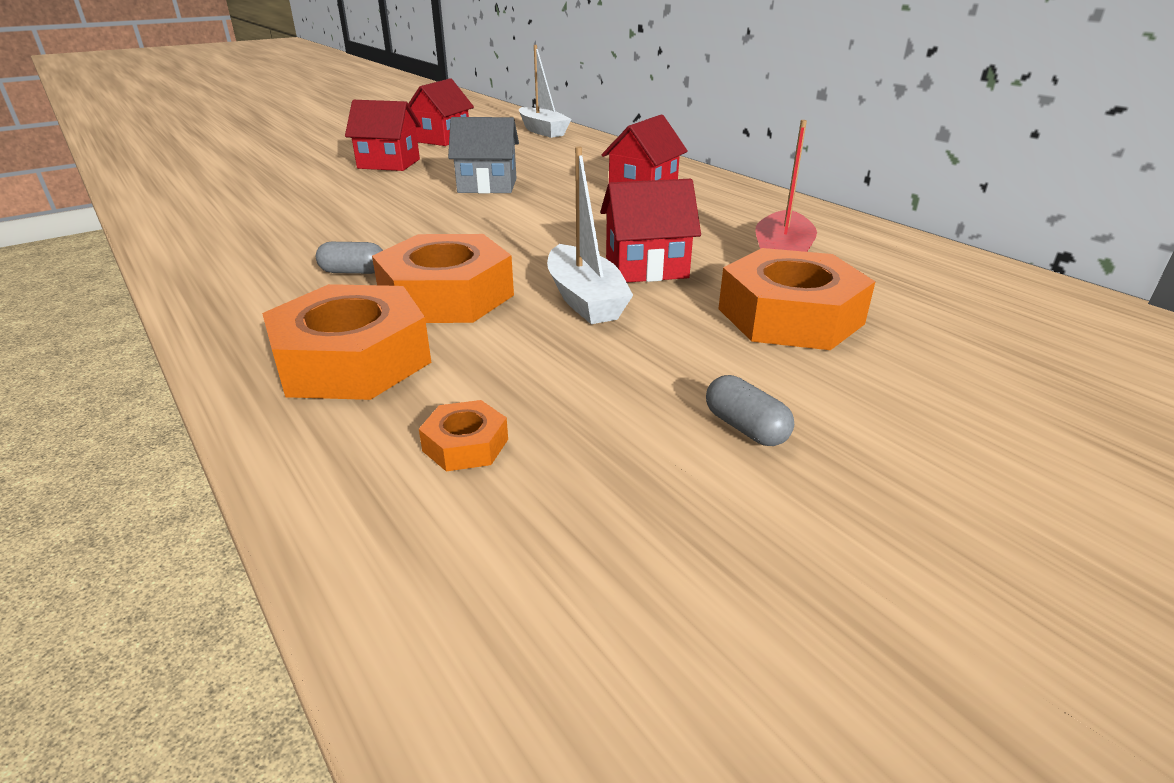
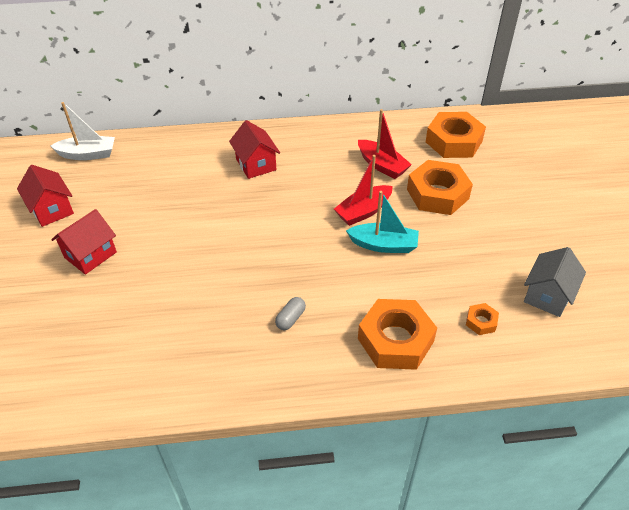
camera: 60 degrees left, 15 degrees up
(446, 295) = (347, 290): orange nut -> orange nut (453, 141)
(487, 186) = (190, 223): grey house -> grey house (547, 295)
(585, 299) = (383, 245): white boat -> turquoise boat
(646, 268) = (363, 211): red house -> red boat
(745, 428) = (506, 246): grey capsule -> none

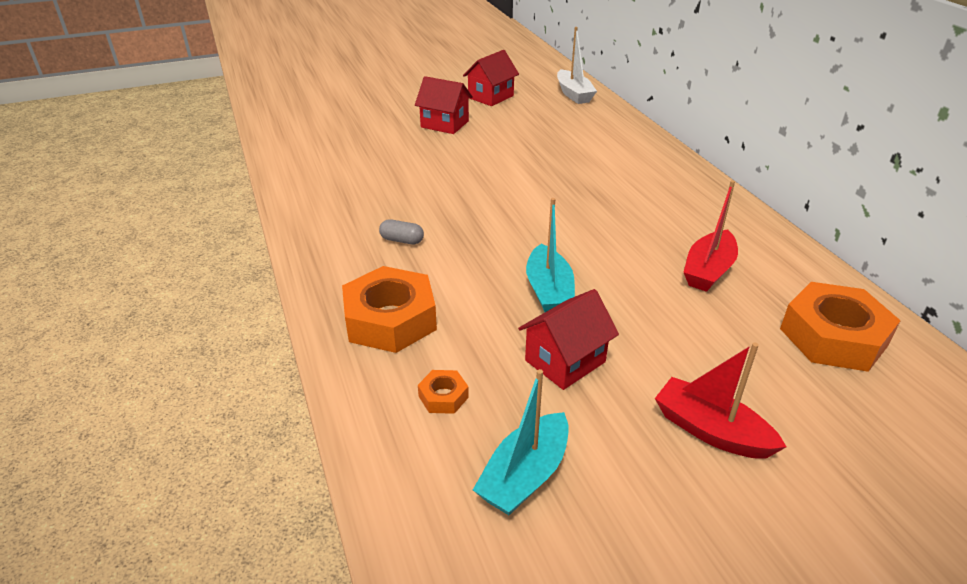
camera: 75 degrees right, 10 degrees down
(256, 164) = (631, 179): red house -> red house (565, 361)
(363, 211) = (602, 267): red boat -> red boat (711, 430)
(437, 194) = (686, 330): orange nut -> none
(547, 295) = (524, 475): grey house -> turquoise boat

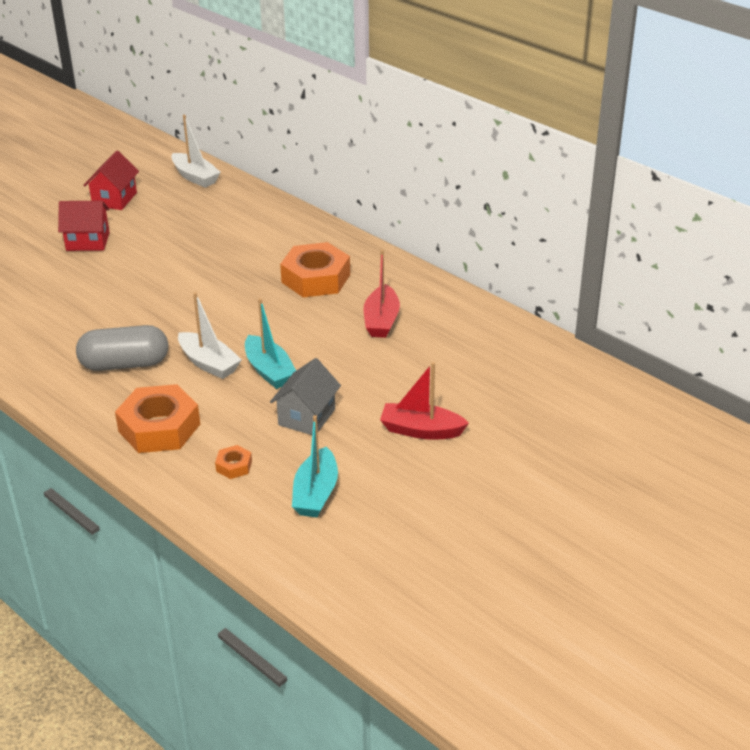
camera: 25 degrees left, 0 degrees up
(402, 240) = (125, 364): grey capsule -> grey capsule, size x2.20
(487, 264) = (209, 363): none -> white boat
(565, 361) = (307, 417): red house -> grey house
(833, 336) = (481, 345): orange nut -> orange nut (316, 278)

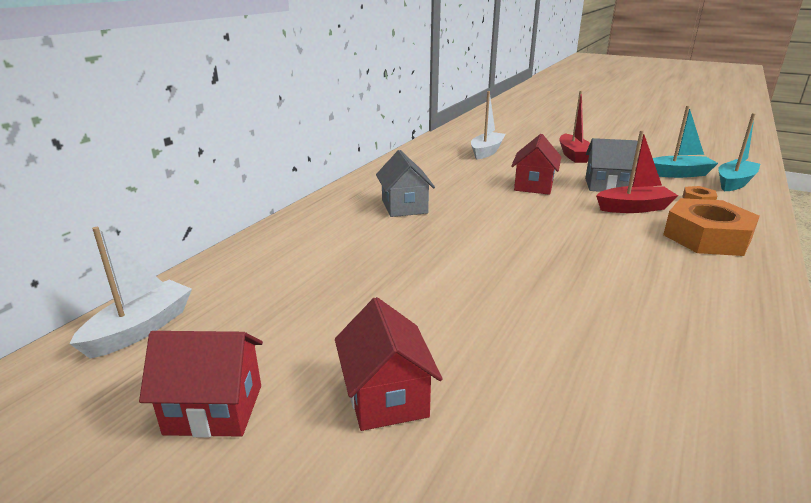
camera: 105 degrees left, 10 degrees down
(125, 364) = (646, 277): grey capsule -> none
(209, 363) = (589, 232): white boat -> white boat (486, 152)
(269, 371) = (568, 206): turquoise boat -> turquoise boat (734, 183)
(316, 278) = (404, 207): orange nut -> grey house
(331, 365) = (533, 185): none -> red house
(381, 321) = (455, 176): red boat -> red boat (634, 208)

